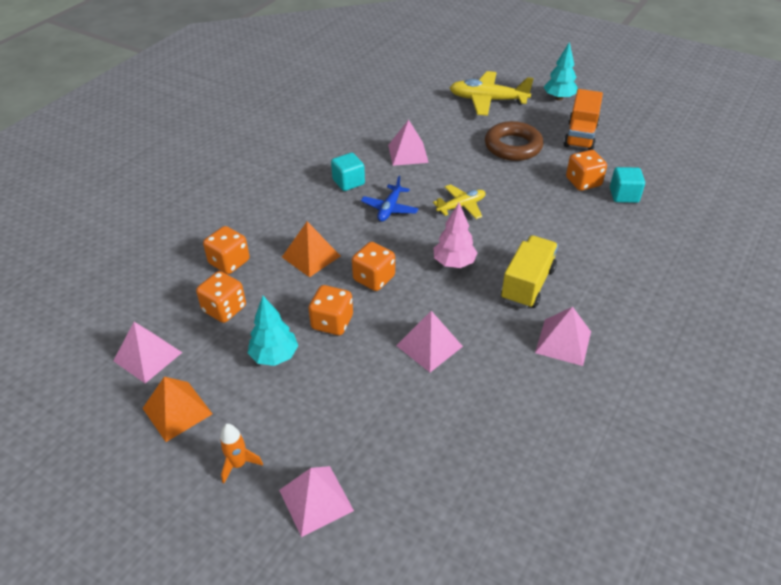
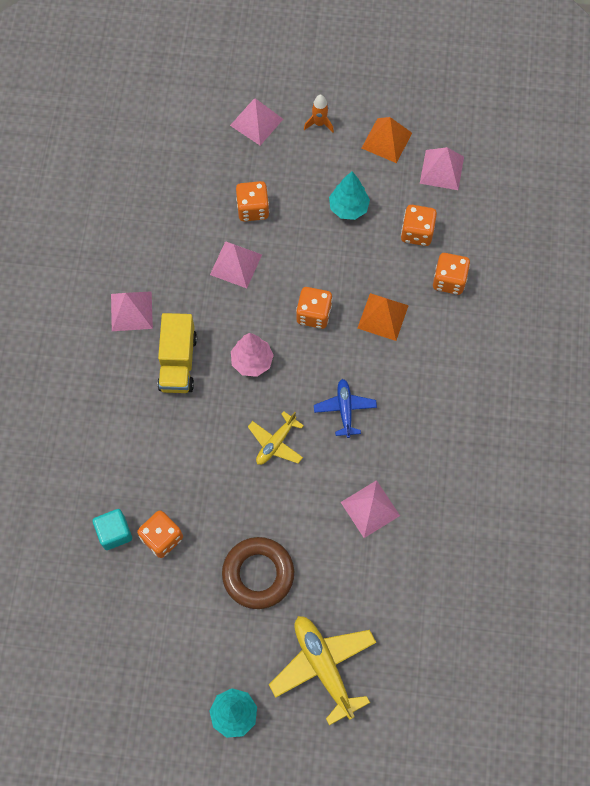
camera: 155 degrees right, 25 degrees up
(332, 322) = (323, 255): orange dice -> orange dice (253, 209)
(348, 182) = (407, 432): turquoise cube -> none
(487, 100) = (323, 666): yellow plane -> yellow plane turned 105 degrees counterclockwise
(580, 136) = (185, 632): orange truck -> none

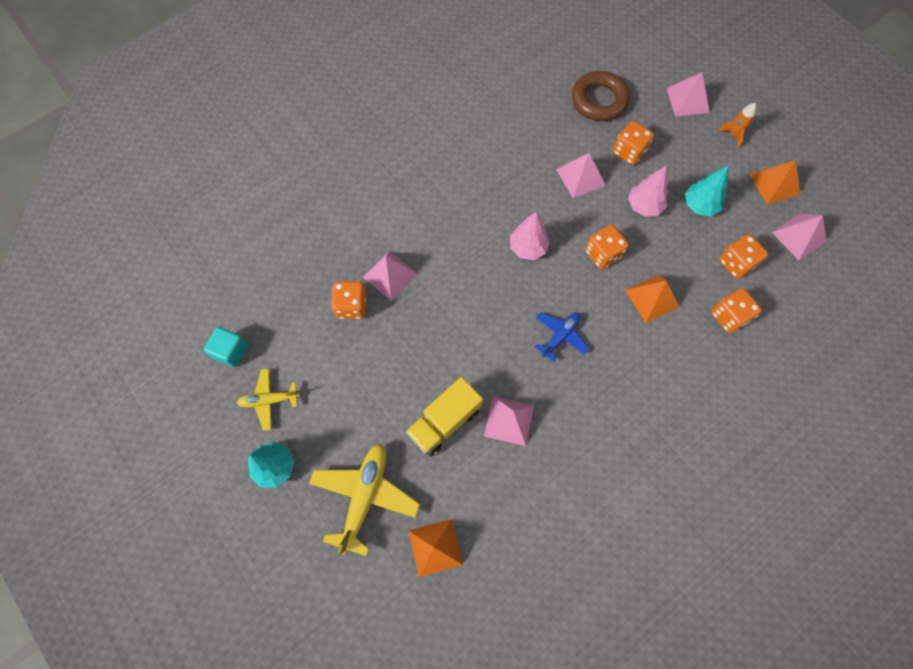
camera: 45 degrees right, 0 degrees up
(114, 532) = (327, 275): turquoise cube -> turquoise cube (231, 351)
(131, 311) = (481, 149): pink pyramid -> pink pyramid (390, 275)
(178, 362) = (478, 205): yellow truck -> yellow truck (444, 422)
(258, 574) = (387, 389): brown ring -> brown ring (599, 100)
(276, 443) = (489, 314): yellow plane -> yellow plane (269, 400)
(307, 245) = (644, 206): none -> pink tree
(409, 649) = (435, 547): none -> orange pyramid

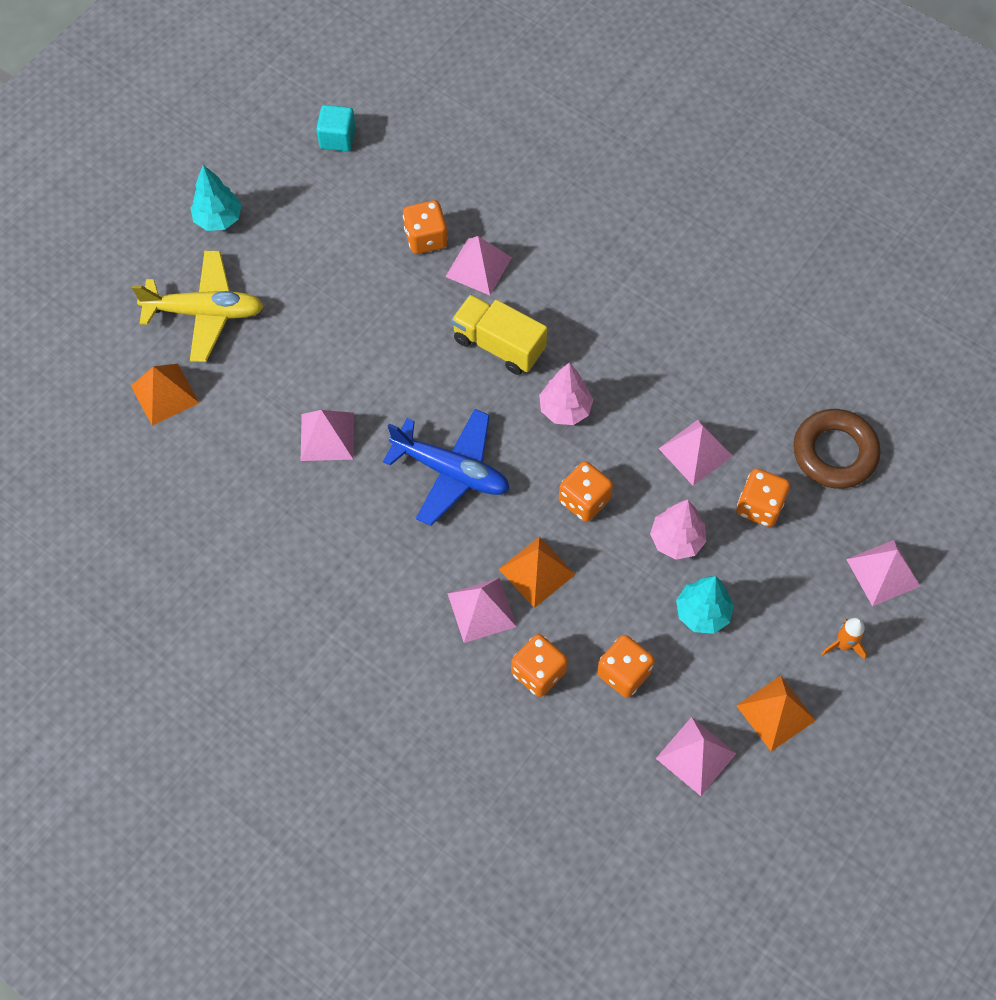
camera: 75 degrees right, 5 degrees down
(269, 400) = (290, 191): yellow plane -> none
(444, 422) = (308, 369): yellow truck -> yellow truck (499, 345)
(560, 336) = (451, 471): blue plane -> blue plane, size x1.69
(675, 342) = (481, 609): none -> pink pyramid

